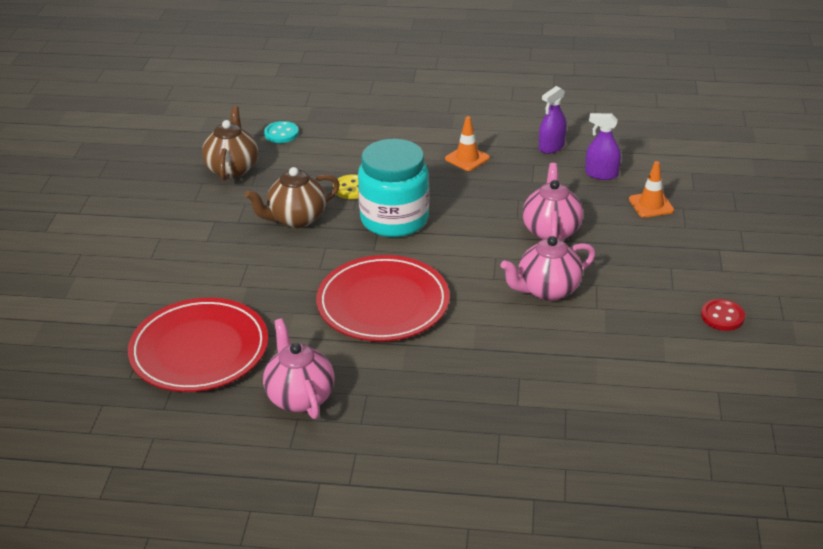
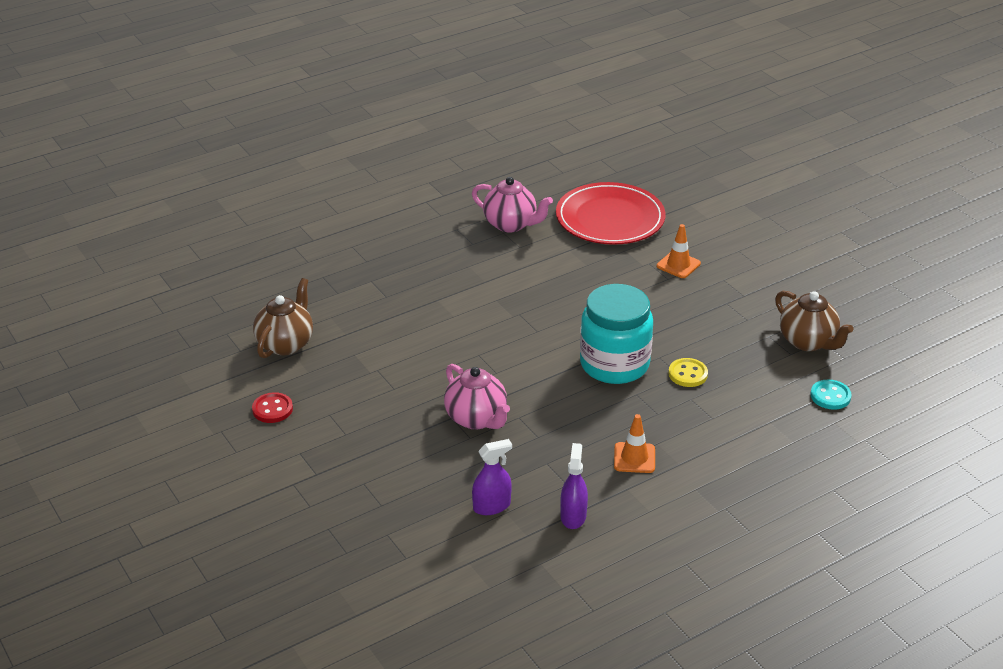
camera: 140 degrees right, 0 degrees up
(296, 219) = (688, 326): brown teapot -> brown teapot (286, 344)
(383, 303) = (535, 298): red plate -> none
(547, 290) = (428, 365): pink teapot -> none
(651, 205) = (414, 493): orange traffic cone -> orange traffic cone (678, 265)

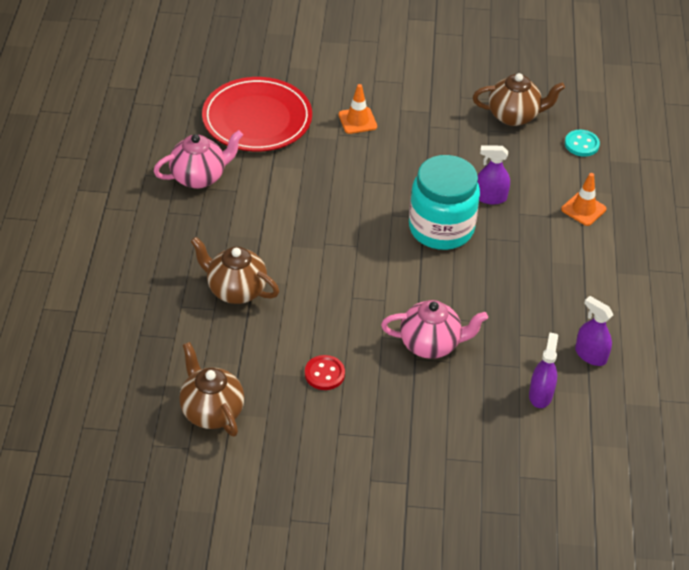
camera: 55 degrees left, 10 degrees up
(272, 409) = (295, 468): red button -> red button (324, 374)
(417, 296) = (236, 290): none -> brown teapot
(634, 458) = (556, 283): orange traffic cone -> orange traffic cone (583, 209)
(688, 374) = (490, 197): yellow button -> purple spray bottle

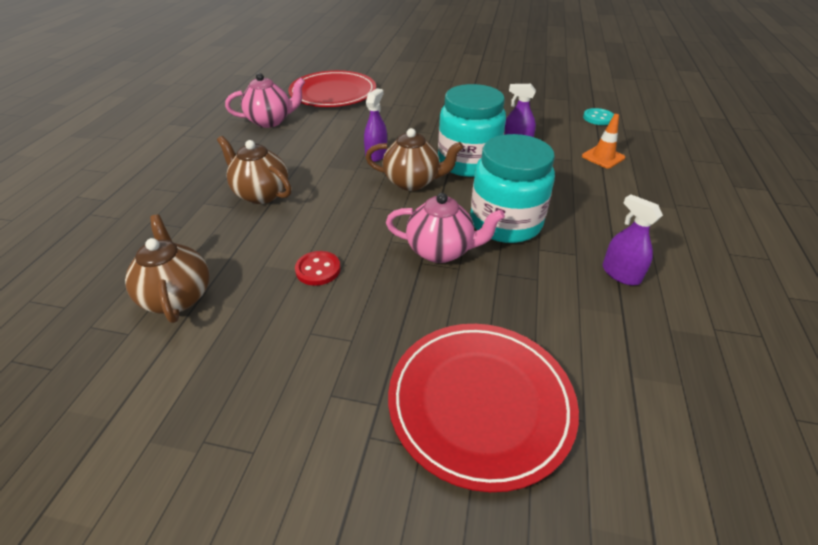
camera: 10 degrees right, 5 degrees down
(357, 120) = (411, 97): orange traffic cone -> none
(481, 475) = (480, 403): none -> red plate
(487, 307) = (505, 223): none -> turquoise jar
(514, 116) = (540, 100): brown teapot -> brown teapot (412, 182)
(540, 395) = (562, 310): purple spray bottle -> purple spray bottle (376, 155)

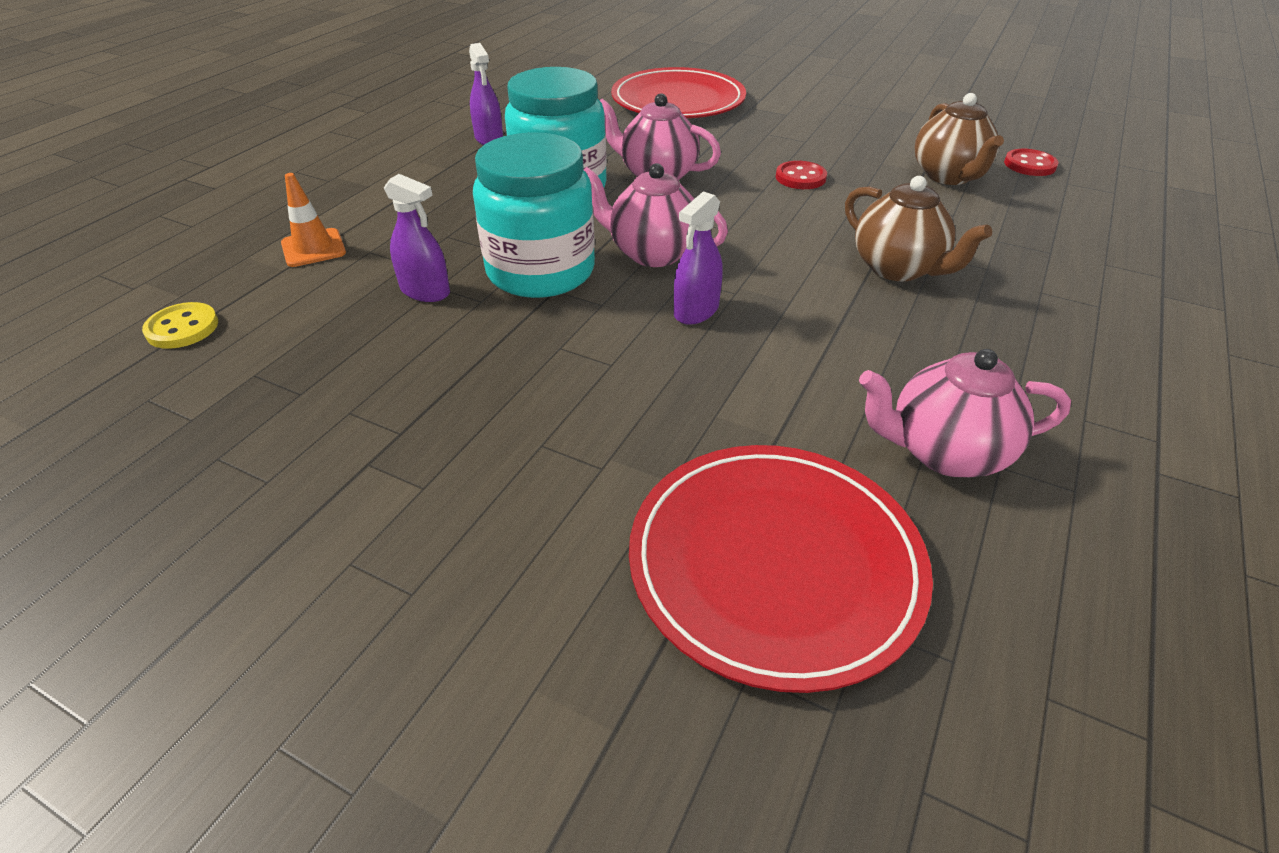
camera: 165 degrees left, 0 degrees up
(78, 332) = (1029, 165): none -> red button
(412, 182) = (652, 253): brown teapot -> pink teapot
(598, 118) = (182, 328): turquoise button -> yellow button

